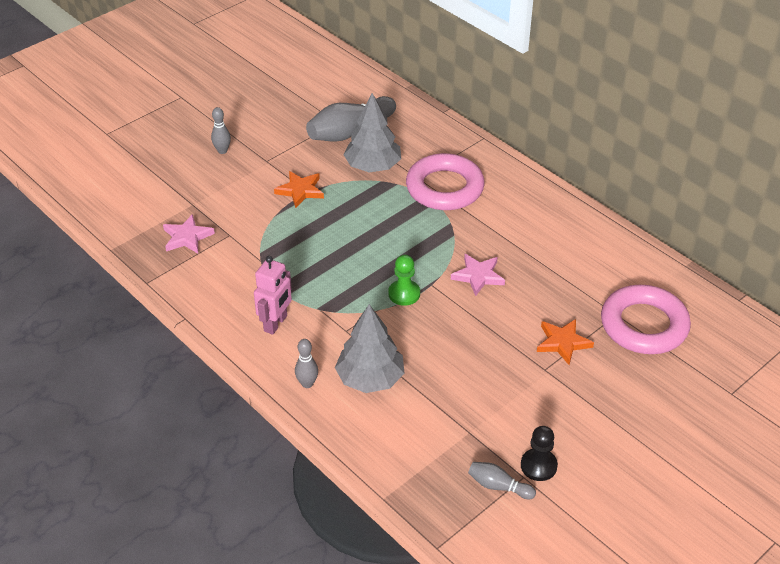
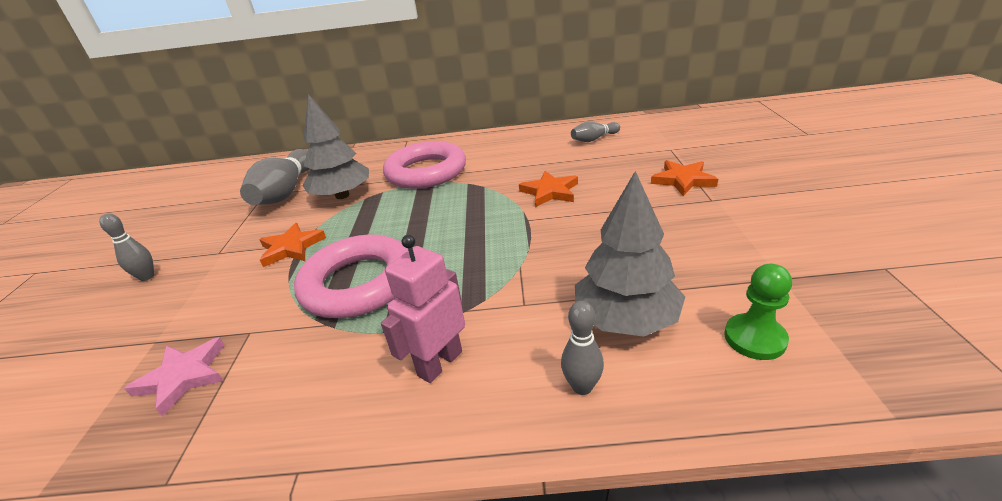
camera: 45 degrees left, 10 degrees down
(276, 323) = (439, 363): pink robot -> pink robot turned 120 degrees counterclockwise
(404, 294) = (519, 240): green pawn -> green pawn (754, 338)
(478, 276) = (550, 192): pink star -> orange star
(498, 486) = (899, 292): grey bowling pin -> grey bowling pin (594, 139)
(538, 466) = (868, 251): black pawn -> none
(644, 325) = (695, 142): pink ring -> pink ring (358, 283)

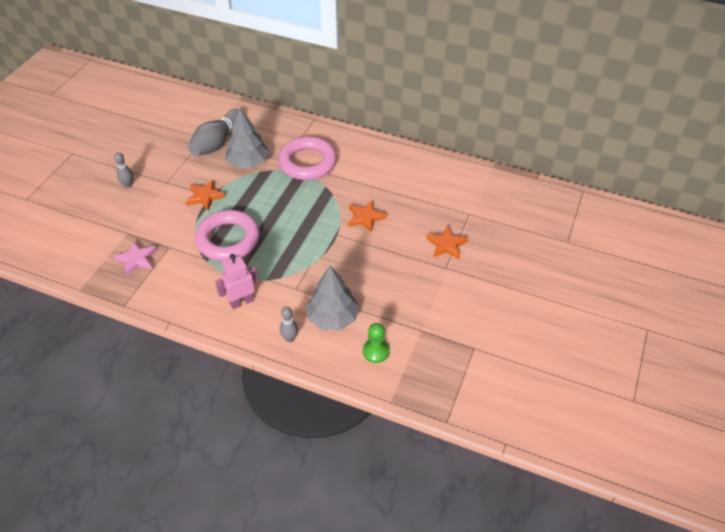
camera: 20 degrees right, 15 degrees up
(594, 139) = (432, 179): grey bowling pin -> none

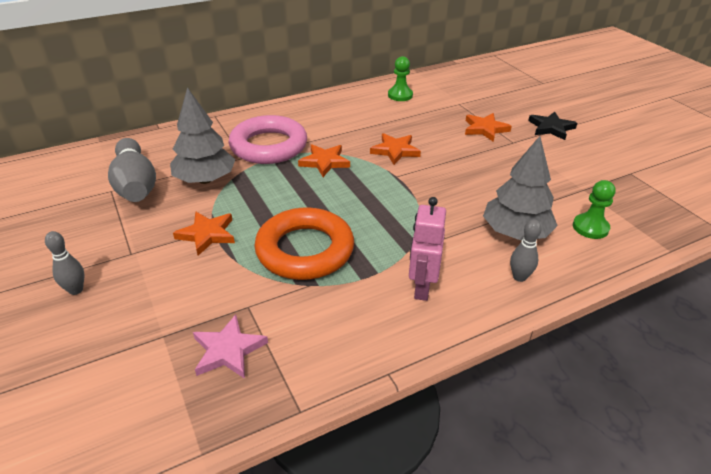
camera: 50 degrees left, 10 degrees down
(228, 239) = (305, 250): pink ring -> orange ring
(317, 195) = (324, 162): none -> orange star
(443, 179) = (400, 95): none -> green pawn
(492, 278) = (551, 128): none -> black star

